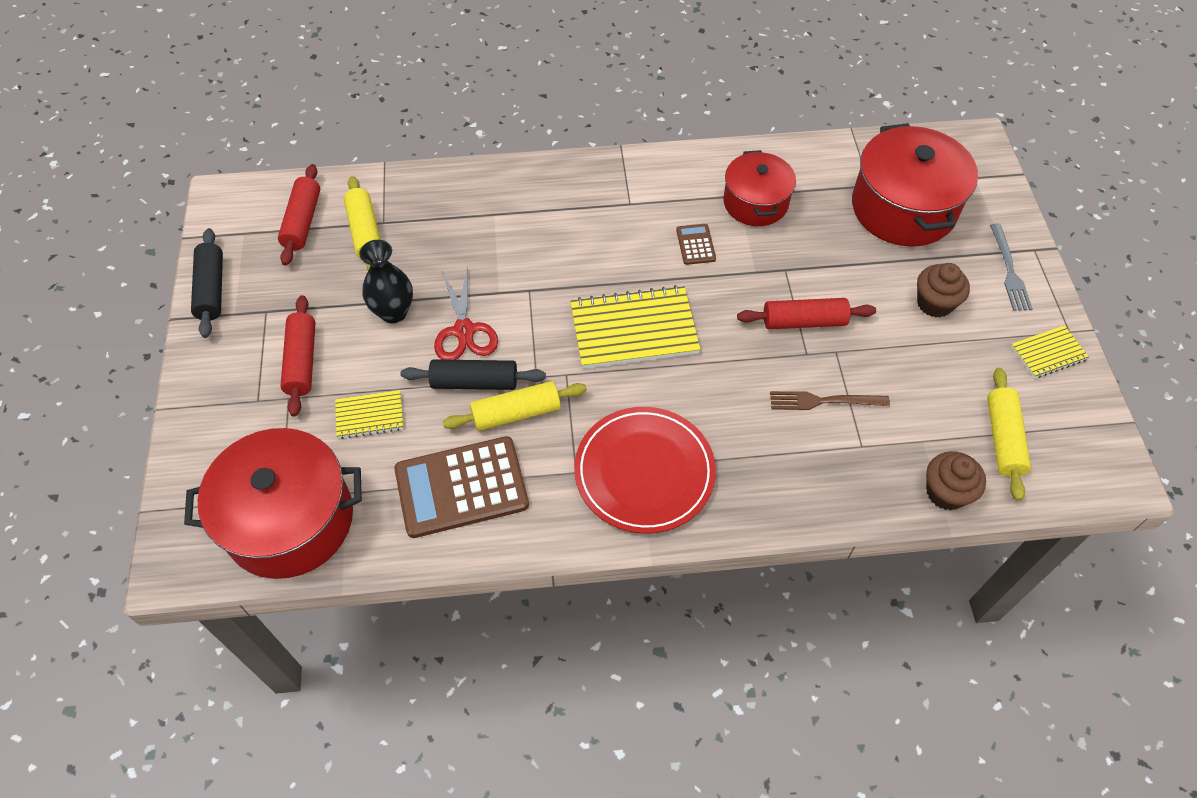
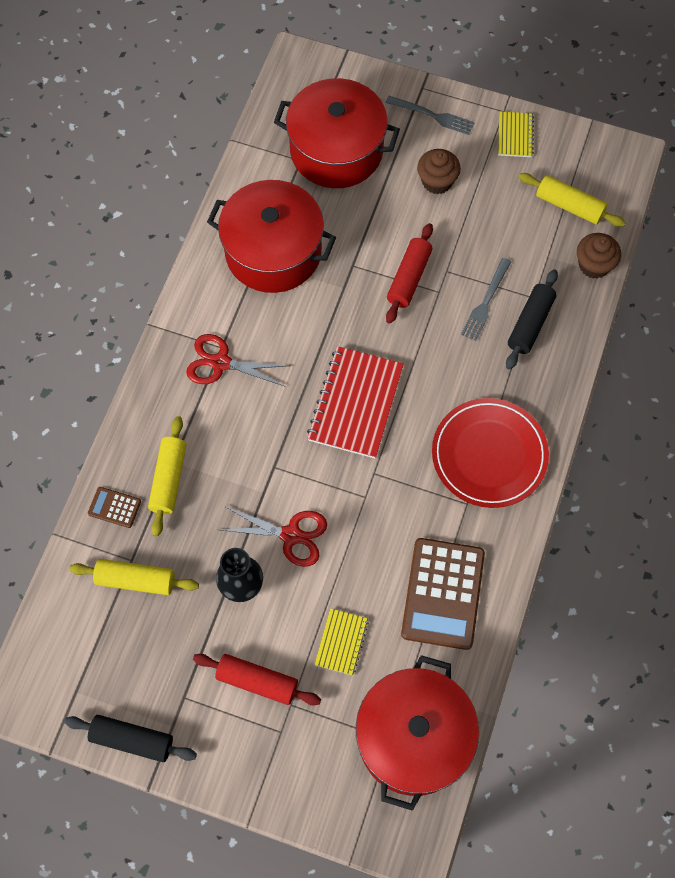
camera: 65 degrees left, 10 degrees up
(303, 222) = (91, 632): red rolling pin -> none
(474, 382) = (348, 546): black rolling pin -> black rolling pin (530, 324)
(516, 413) = (393, 526): yellow rolling pin -> yellow rolling pin (169, 479)
(613, 209) = (221, 363): none -> red scissors
(634, 329) = (355, 403): yellow notebook -> red notebook
(695, 244) = (293, 317): brown calculator -> brown calculator (114, 507)
(755, 202) = (273, 252): red pot -> red pot, size x1.60
(824, 401) = (485, 302): brown fork -> grey fork

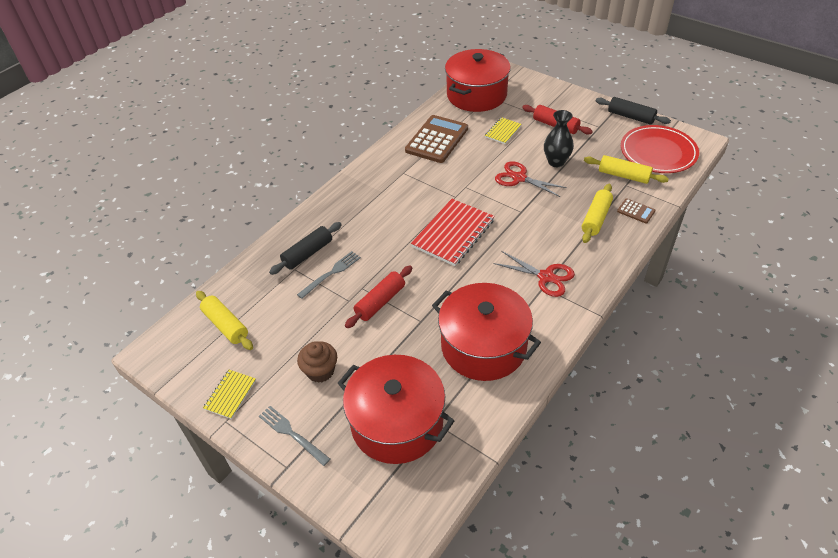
camera: 160 degrees left, 20 degrees down
(489, 455) = (377, 191): red plate -> red plate (658, 152)
(594, 265) = (238, 280): brown cupcake -> none

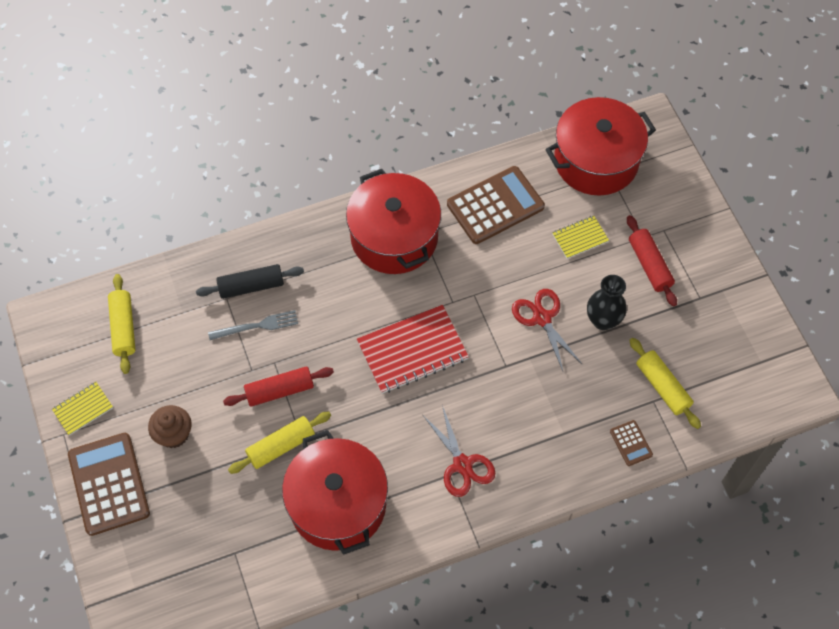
camera: 30 degrees right, 15 degrees up
(292, 434) = (109, 484): grey fork -> brown calculator
(397, 423) = (202, 532): red pot -> red pot (394, 237)
(596, 218) = (578, 425): yellow rolling pin -> yellow rolling pin (281, 446)
(630, 117) = (752, 305): black rolling pin -> none
(658, 152) = (734, 378): red plate -> none

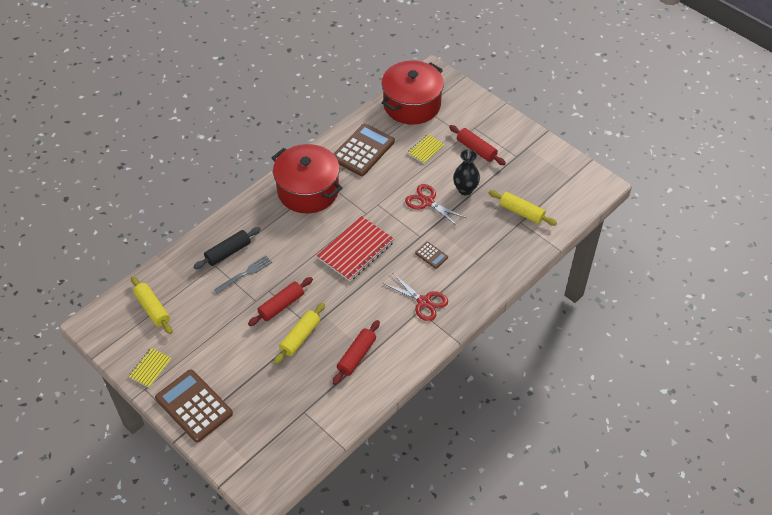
camera: 25 degrees left, 10 degrees down
(174, 434) = (223, 358): brown cupcake -> none
(338, 504) = (356, 356): red pot -> red rolling pin
(631, 443) = (520, 250): brown calculator -> brown calculator (431, 255)

